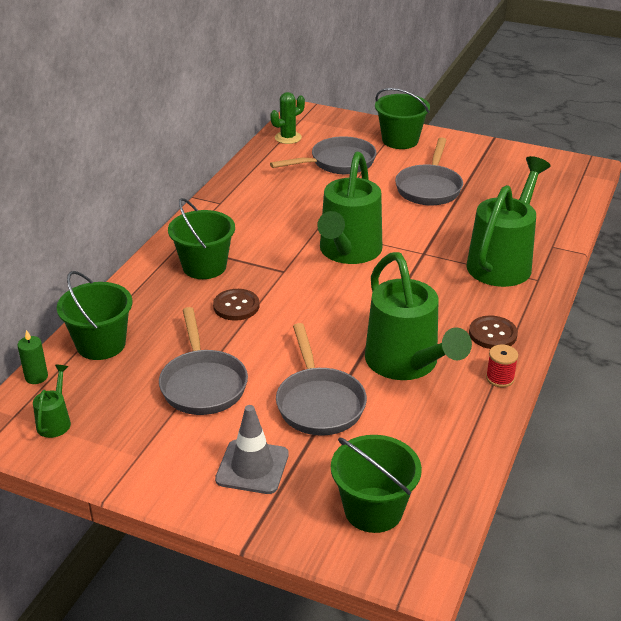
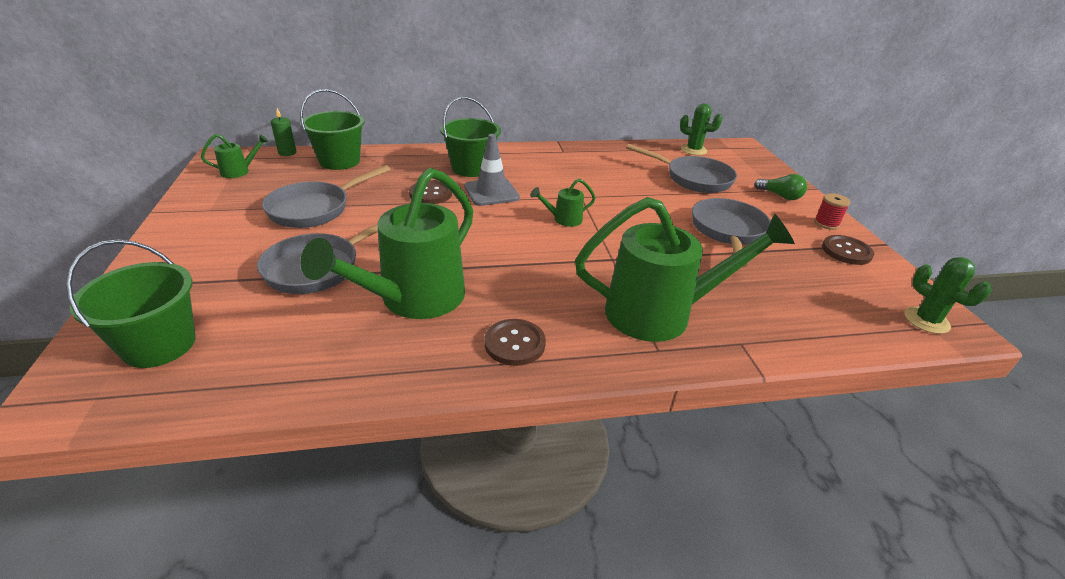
camera: 55 degrees right, 0 degrees up
(252, 467) = (210, 260): grey traffic cone -> grey traffic cone (491, 192)
(348, 252) = (563, 219): green watering can -> green watering can, size x0.43
(400, 140) = (780, 196): green bucket -> green light bulb
(429, 188) = (728, 232): grey pan -> grey pan turned 120 degrees clockwise
(491, 156) = (846, 251): none -> brown button
(500, 378) = (434, 372): red spool -> red spool (826, 223)
(577, 172) = (926, 320): none -> green cactus

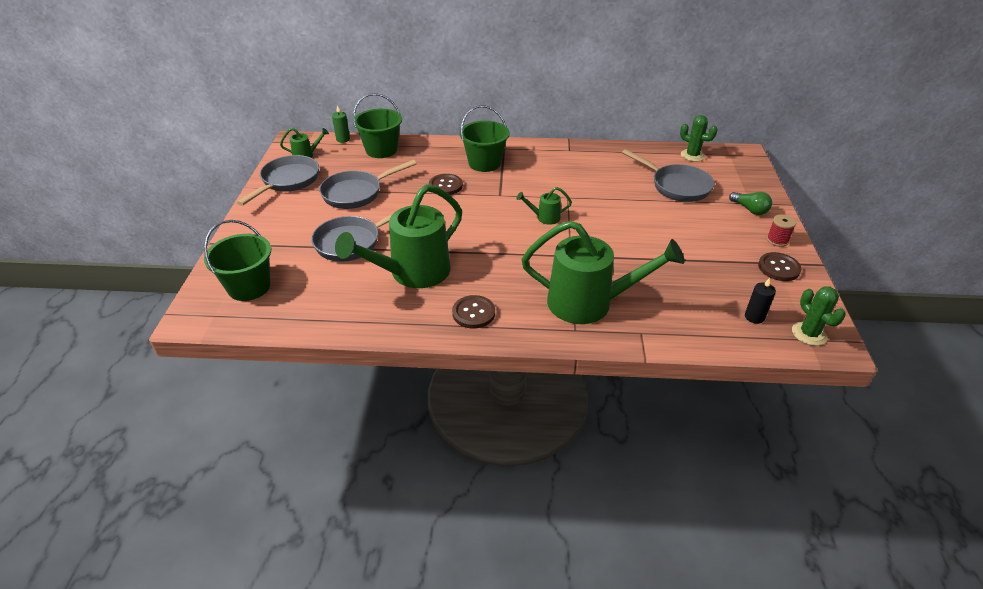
camera: 15 degrees right, 5 degrees up
(491, 192) = (494, 188): grey traffic cone -> none
(728, 232) = (680, 240): grey pan -> grey pan (288, 181)
(856, 308) = (754, 317): none -> black candle

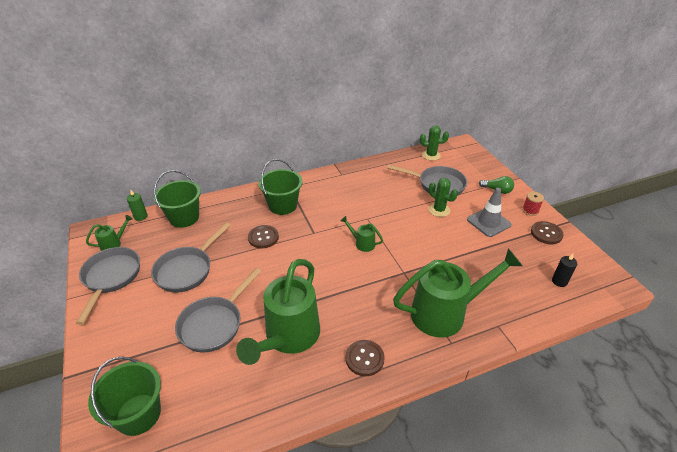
camera: 25 degrees left, 0 degrees up
(544, 217) = (362, 243): green watering can -> green watering can turned 60 degrees clockwise
(711, 237) = (488, 222): none -> grey traffic cone
(809, 334) = (600, 282): green cactus -> green cactus (439, 210)

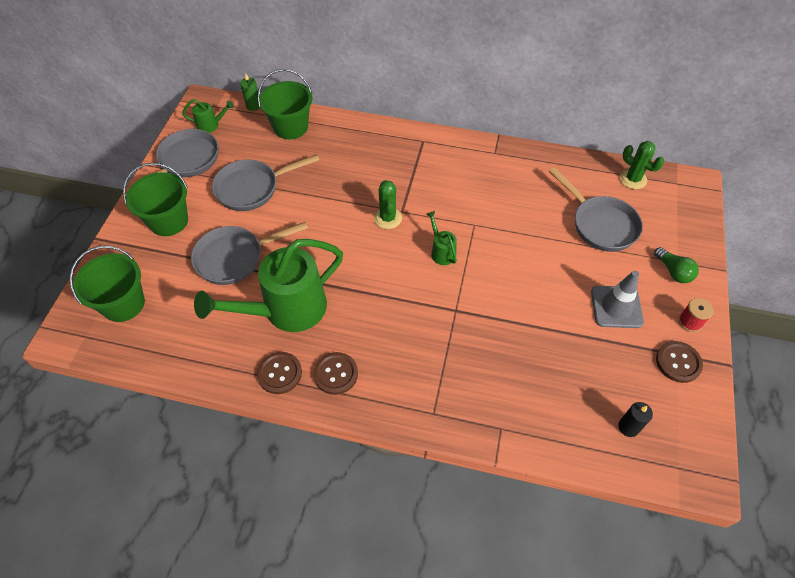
camera: 35 degrees right, 15 degrees up
(263, 237) = (347, 190): brown button -> brown button (279, 373)
(282, 205) = (396, 161): green bucket -> green bucket (169, 221)
(439, 210) = (569, 258): green cactus -> green cactus (387, 218)
(446, 313) = (458, 380): green watering can -> none

